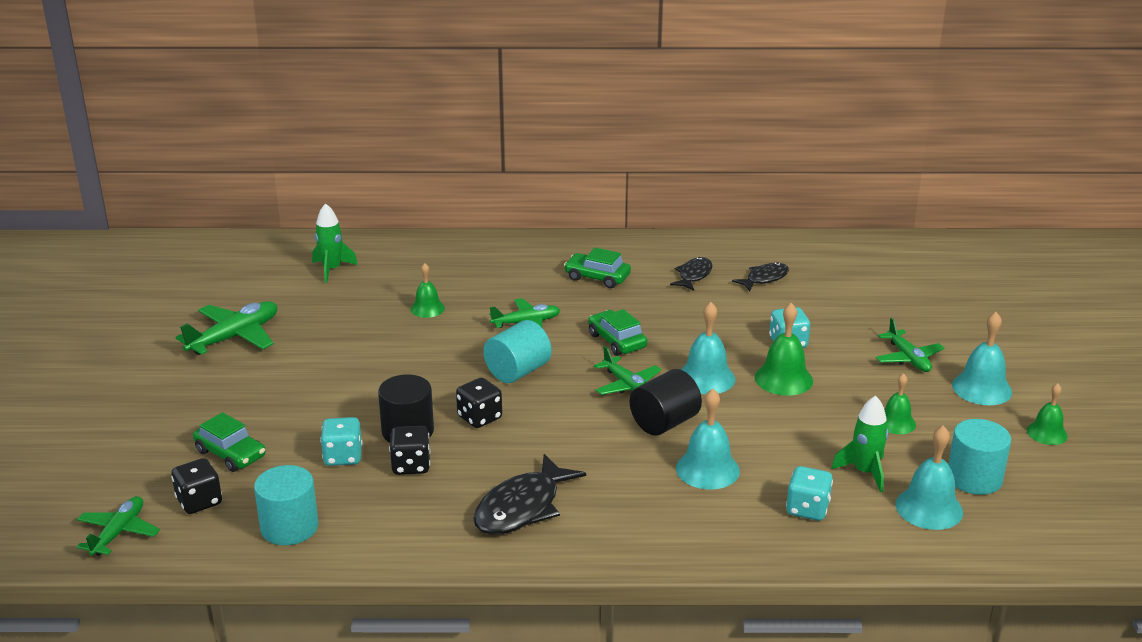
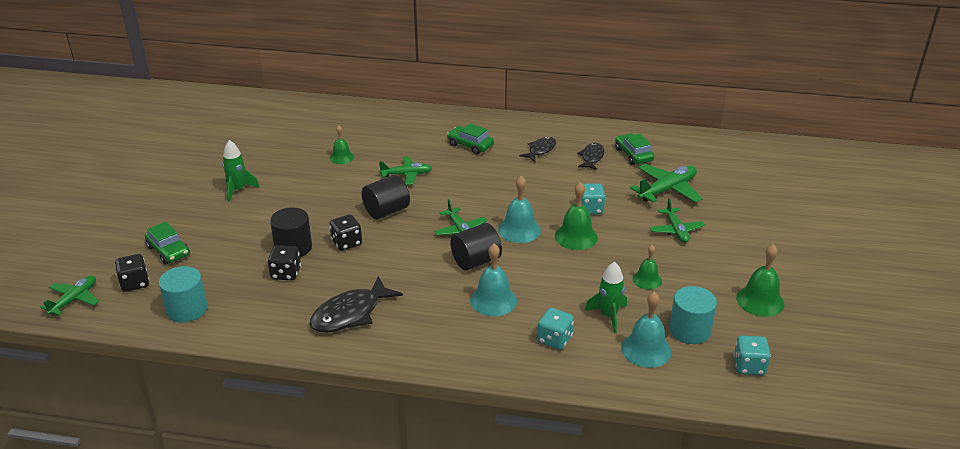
camera: 10 degrees right, 5 degrees up
(235, 337) = (203, 166): green plane -> green plane (667, 190)
(332, 270) = (287, 122): green rocket -> green rocket (238, 190)
(343, 457) = (242, 261): turquoise dice -> turquoise dice (749, 366)
(518, 371) = (386, 211): turquoise cylinder -> black cylinder
(617, 341) = (465, 195): green car -> green car (633, 155)
(764, 278) = (592, 157): black fish -> black fish turned 45 degrees counterclockwise
(981, 388) = (723, 260): turquoise bell -> none
(1047, 433) = (760, 301): green bell -> green bell, size x1.56

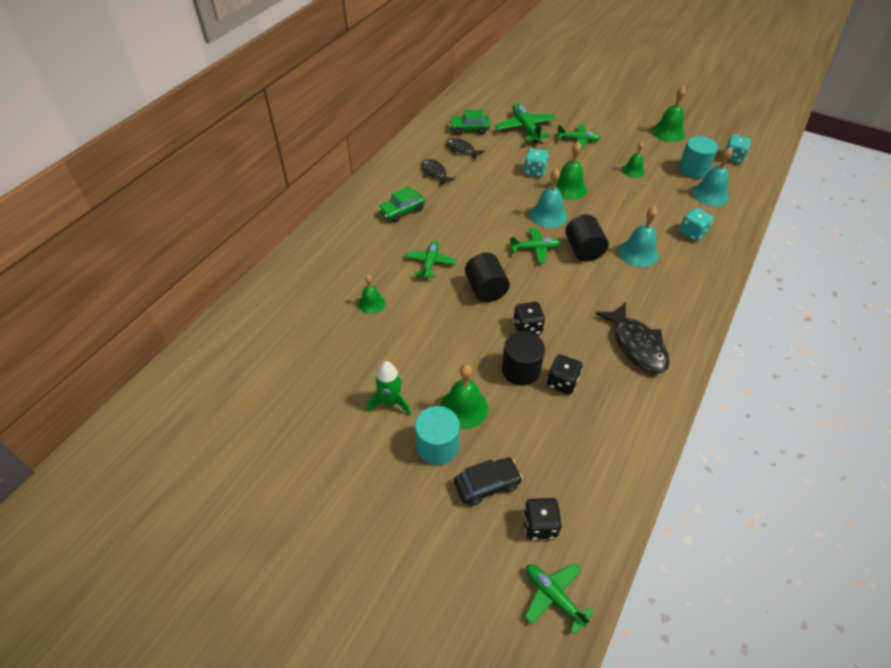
camera: 70 degrees left, 15 degrees up
(168, 251) = (487, 484): green car -> black car
(187, 309) = (600, 476): turquoise cylinder -> turquoise cylinder (437, 446)
(242, 226) = (464, 408): none -> green bell
(608, 316) = (670, 200): green rocket -> none

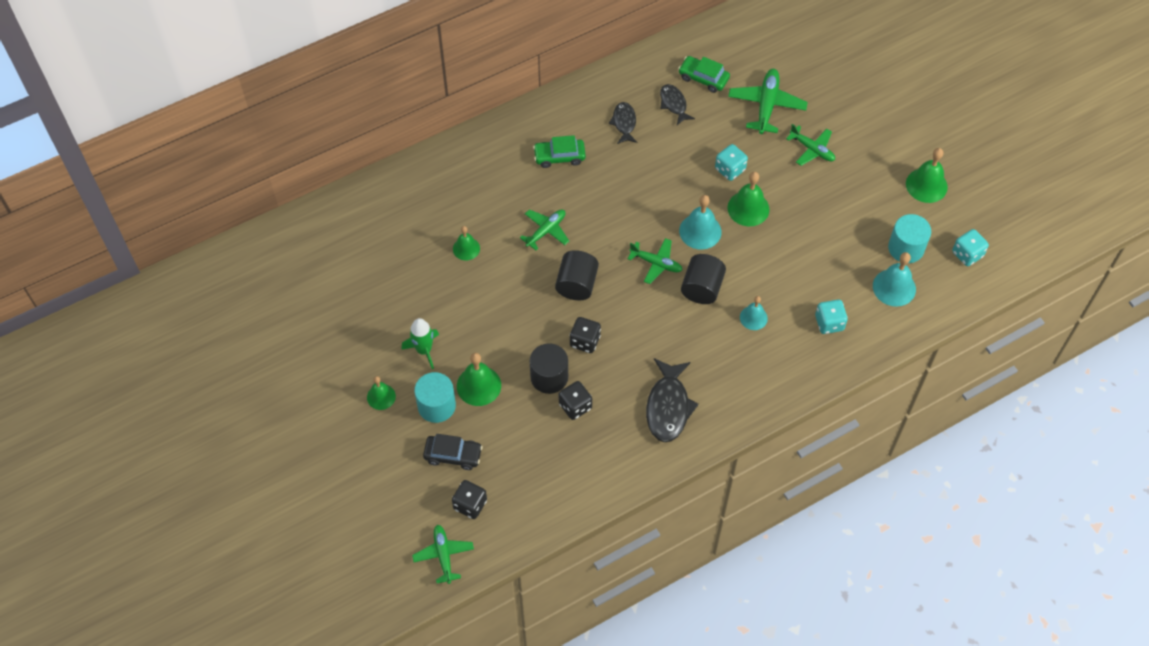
camera: 30 degrees right, 10 degrees up
(633, 170) = (837, 218): green bell -> green bell (381, 397)
(638, 253) = (753, 318): turquoise bell -> turquoise bell, size x0.64

